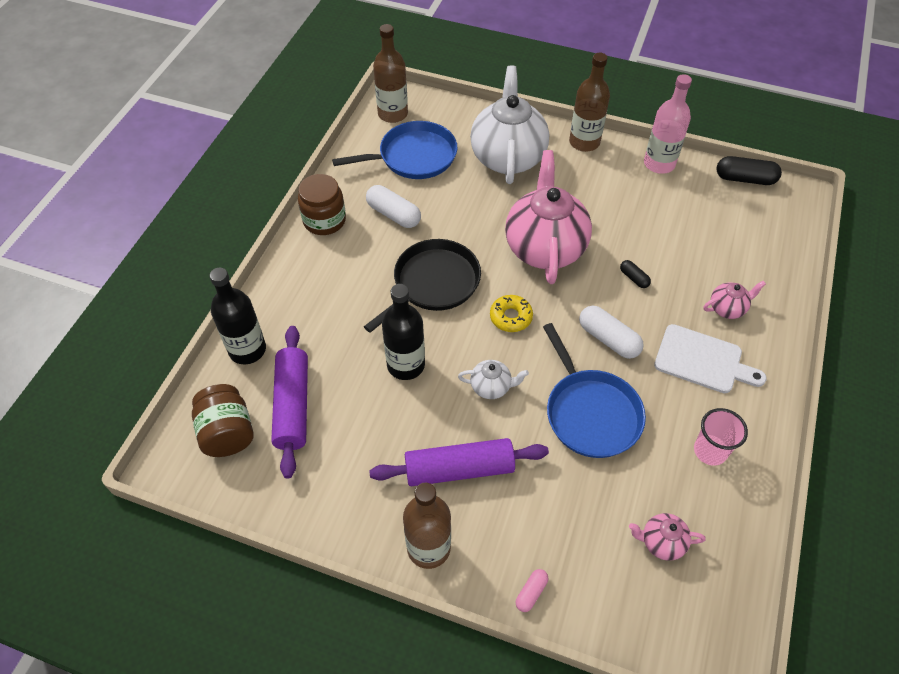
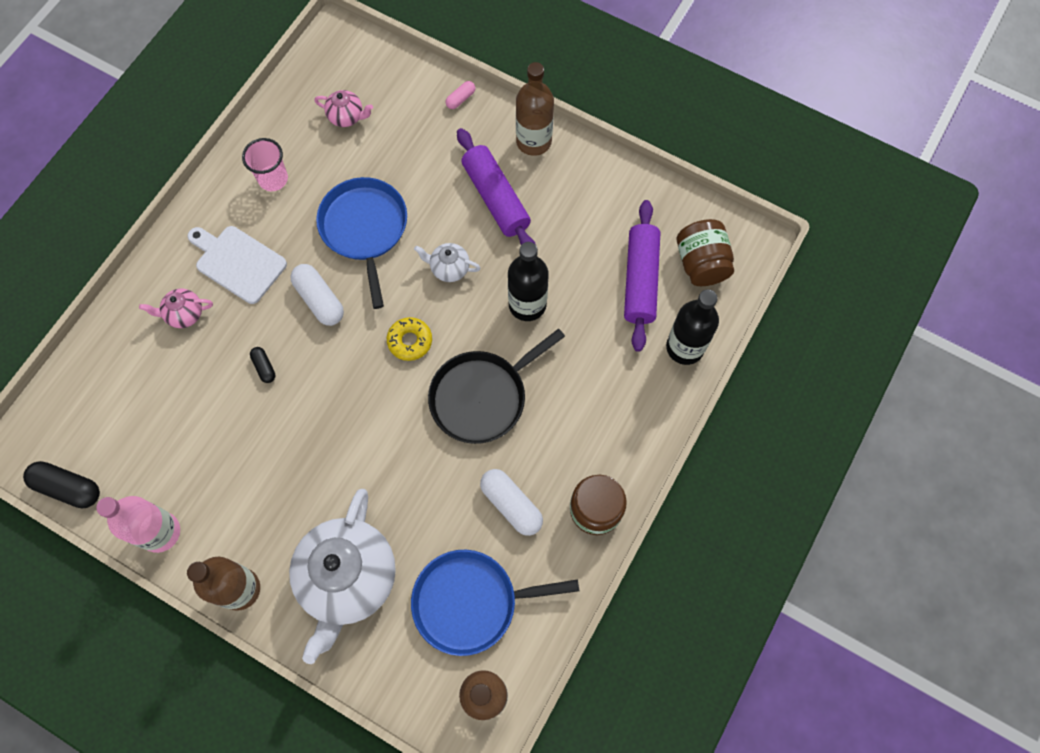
camera: 170 degrees left, 15 degrees up
(459, 469) = (496, 198): purple rolling pin -> purple rolling pin turned 60 degrees clockwise
(544, 247) = (347, 425): pink teapot -> none

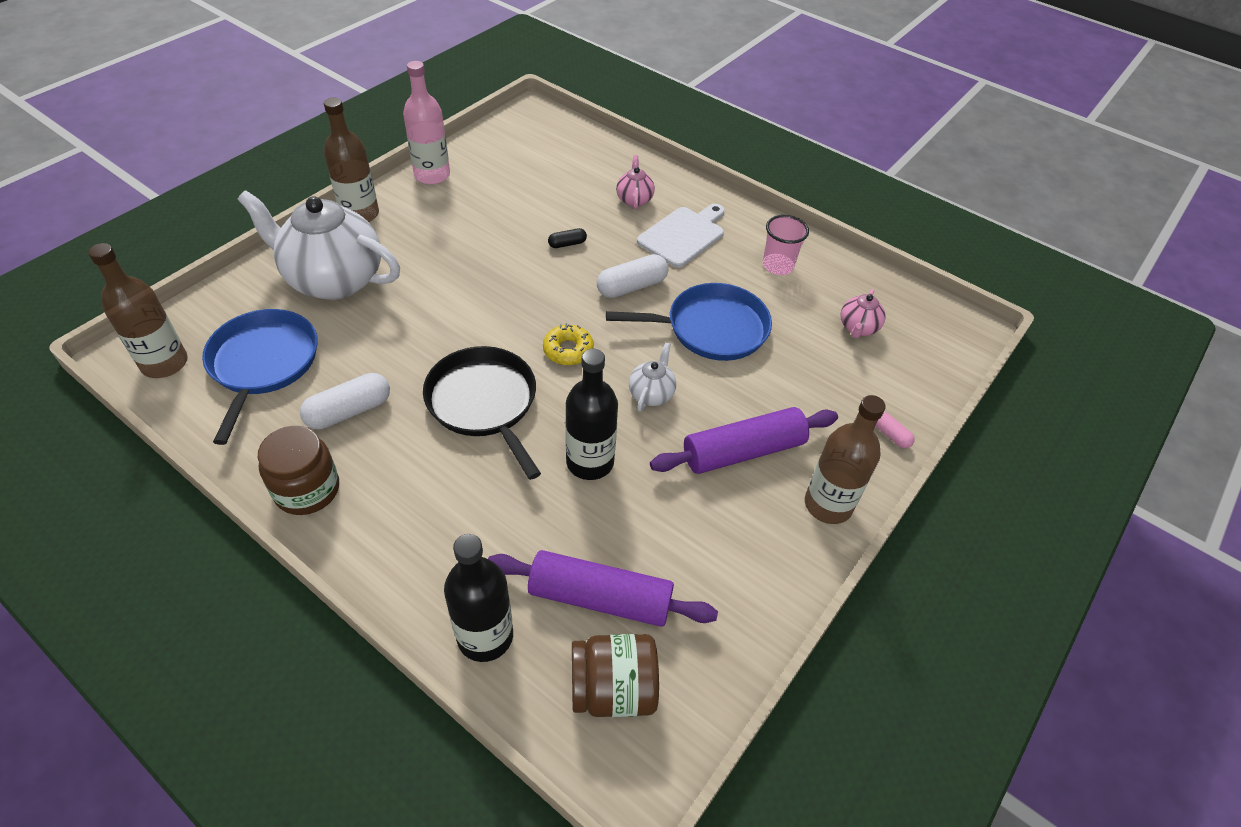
camera: 95 degrees right, 20 degrees down
(68, 487) = (491, 132): black capsule -> none

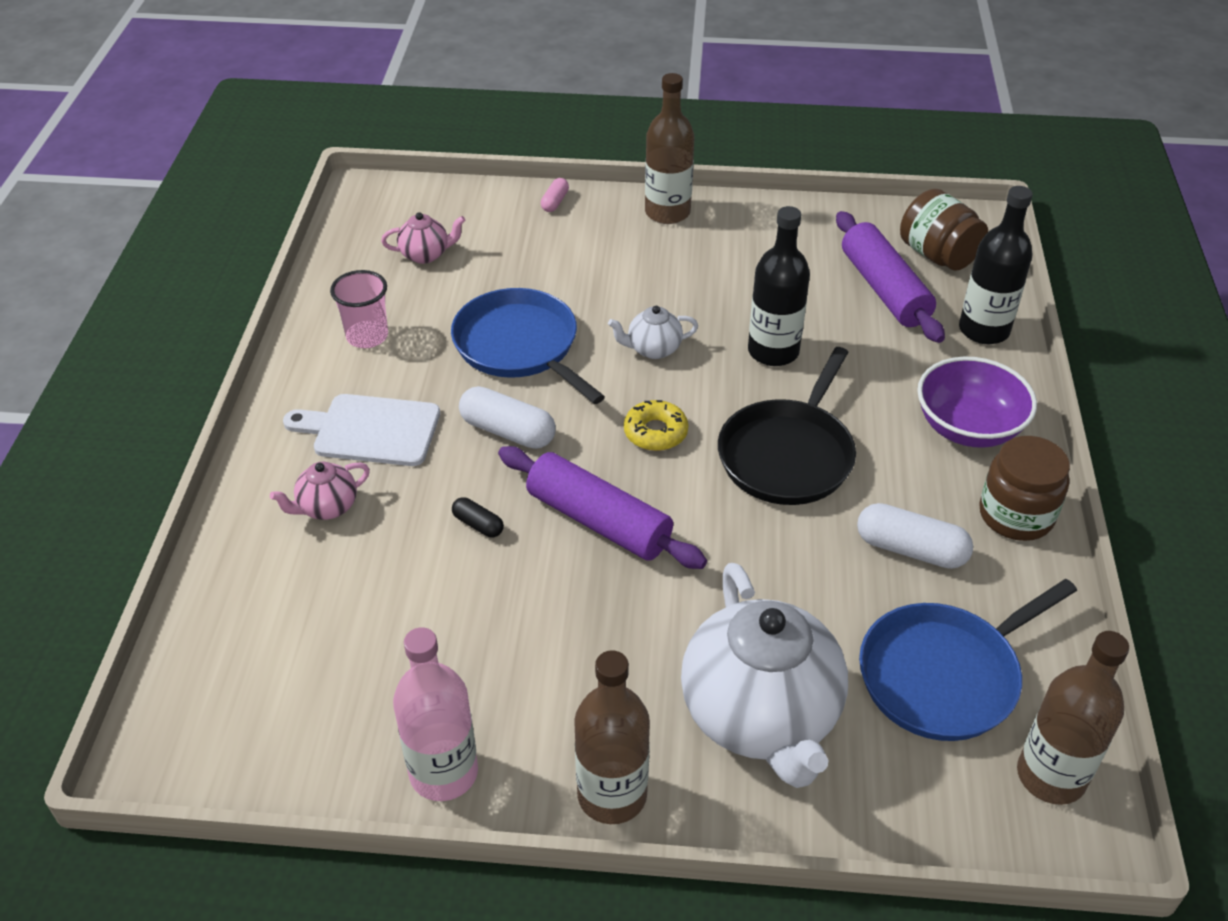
camera: 120 degrees left, 5 degrees down
(402, 528) = (968, 427): none -> purple bowl
(743, 451) = (661, 271): purple rolling pin -> purple rolling pin (599, 521)

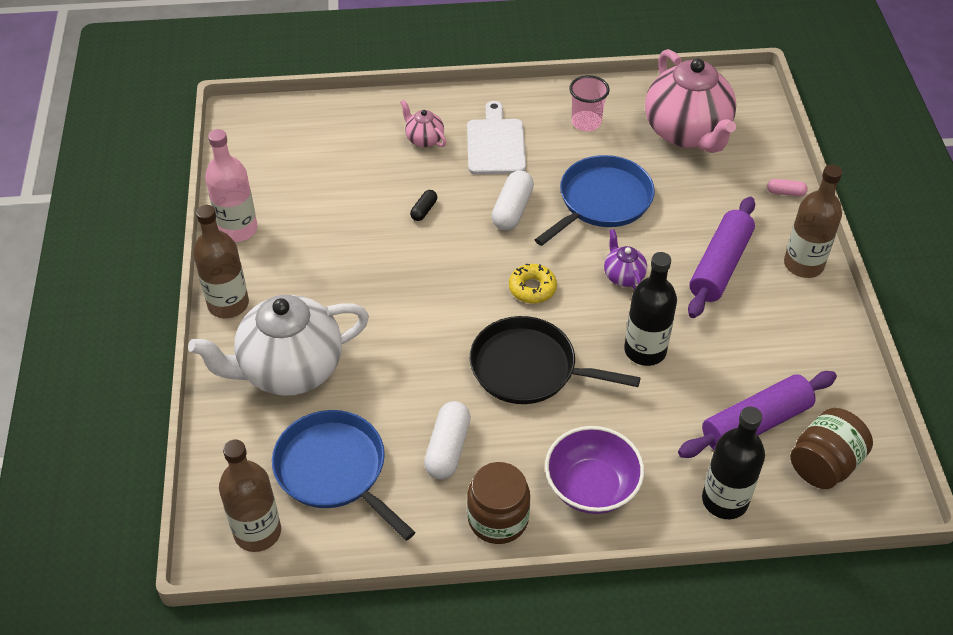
camera: 80 degrees right, 5 degrees up
(426, 254) = (687, 133): pink teapot -> pink teapot, size x2.30
(599, 521) = (439, 269): purple rolling pin -> purple rolling pin (720, 266)
(653, 349) = (623, 276): white teapot -> purple teapot

